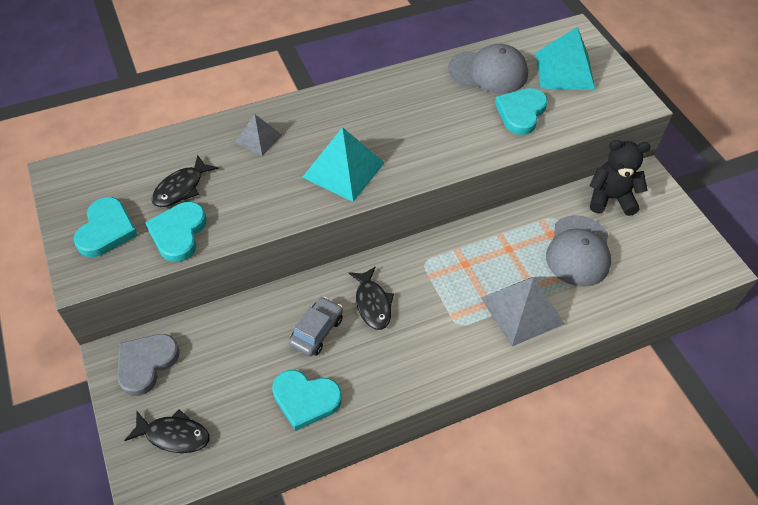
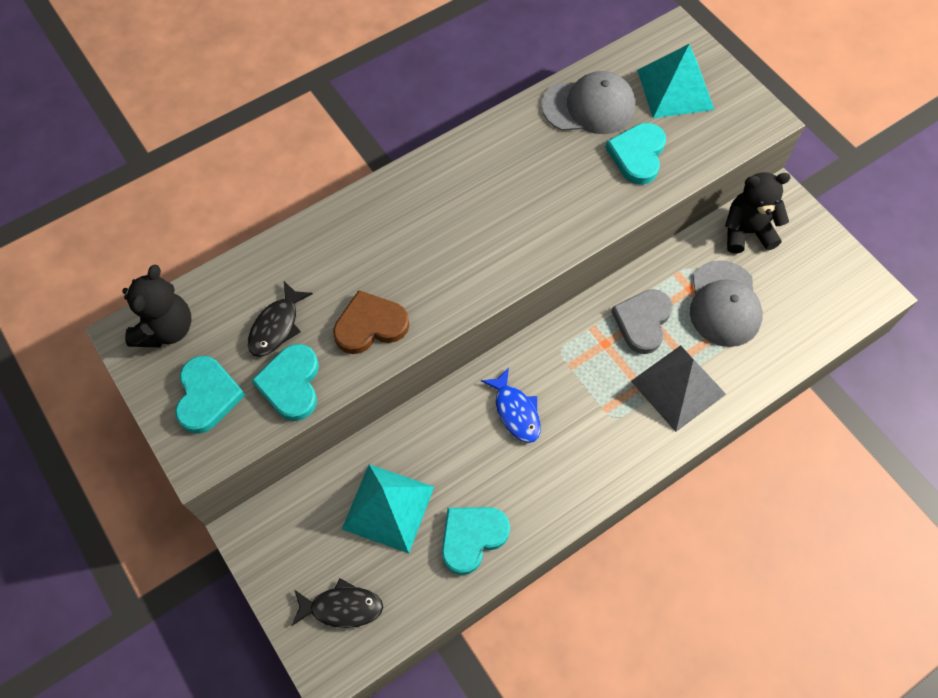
camera: 10 degrees left, 10 degrees up
(91, 175) = (166, 329): none -> black teddy bear
(146, 364) = (287, 532): grey heart -> grey heart (642, 322)
(258, 138) = (347, 244): grey pyramid -> none
(259, 201) = (370, 325): none -> brown heart
(305, 399) = (472, 537): turquoise heart -> turquoise heart turned 135 degrees clockwise
(316, 331) = (463, 456): grey car -> none
(343, 169) = (455, 267): turquoise pyramid -> turquoise pyramid (388, 507)
(372, 303) = (515, 411): black fish -> blue fish

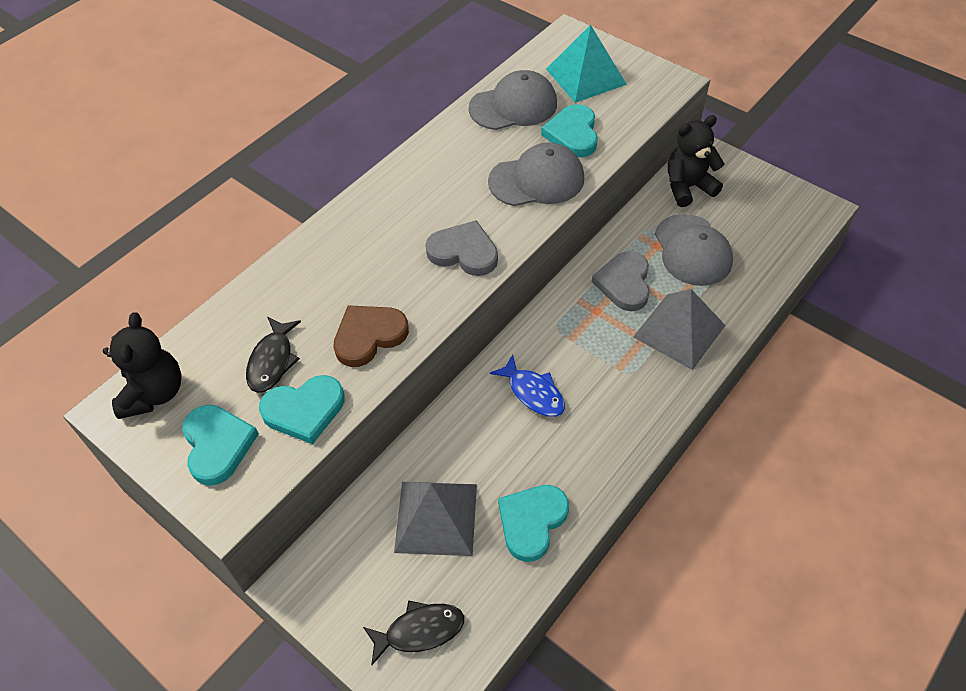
camera: 15 degrees left, 10 degrees down
(291, 384) = (304, 410): turquoise heart -> turquoise heart turned 90 degrees counterclockwise
(388, 507) = (436, 517): turquoise pyramid -> grey pyramid
(486, 260) = (464, 252): none -> grey heart
(583, 199) = (537, 180): none -> grey cap

